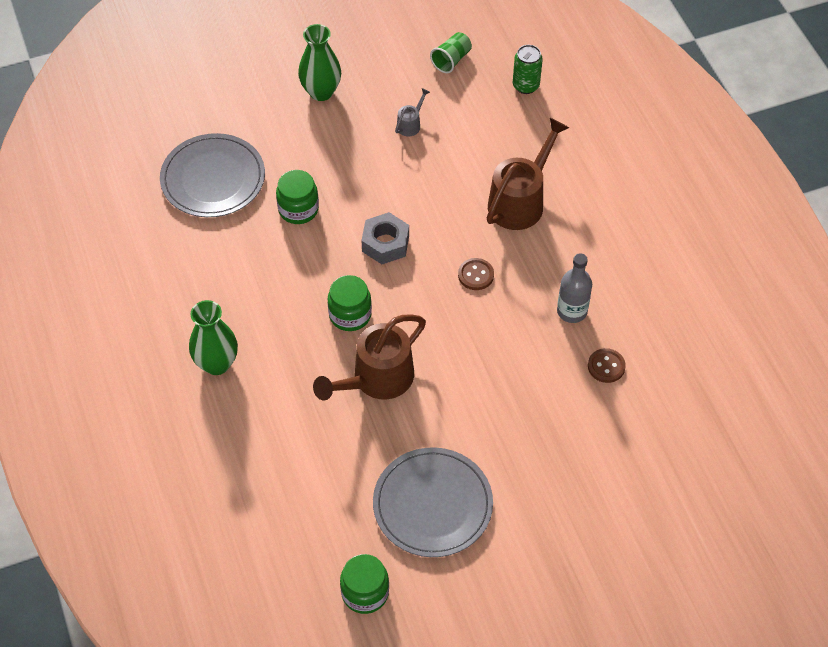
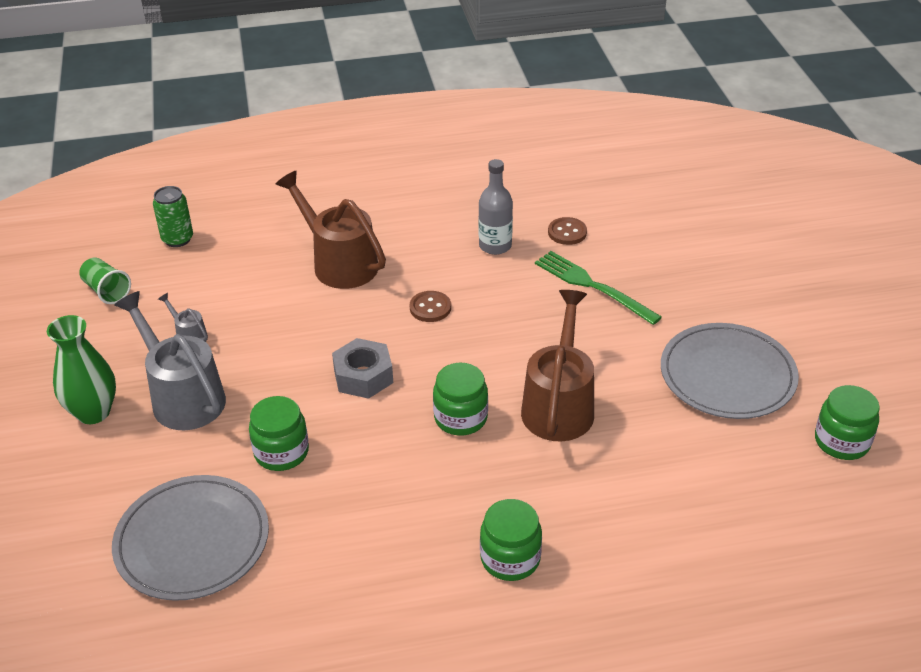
camera: 80 degrees left, 15 degrees down
(217, 363) = (510, 558): green vase -> green jar
(345, 137) = (182, 396): none -> grey watering can
(376, 380) = (559, 404): brown watering can -> brown watering can turned 135 degrees counterclockwise
(531, 393) = (592, 286): none -> green fork

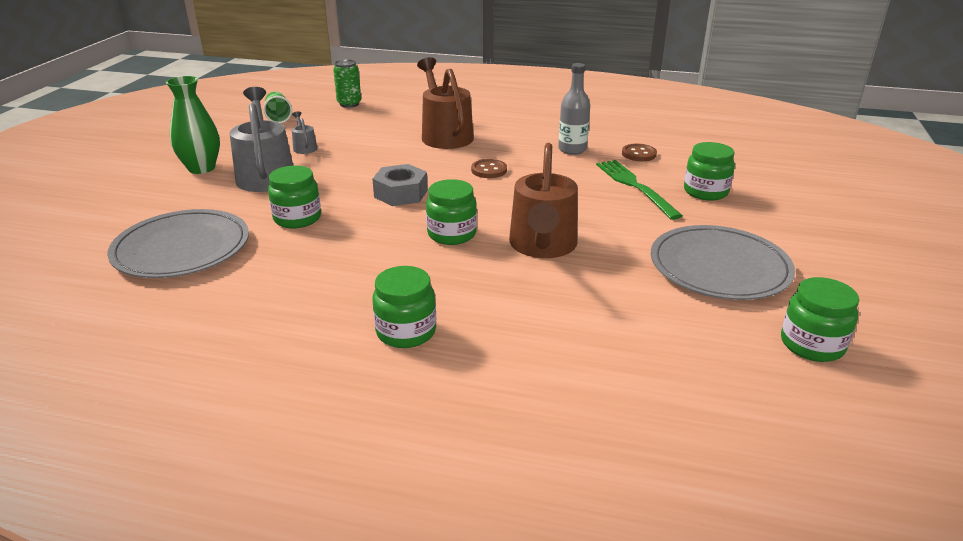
camera: 25 degrees right, 10 degrees down
(559, 404) = (542, 246): brown watering can -> brown watering can turned 150 degrees clockwise
(662, 272) = (705, 192): none -> green jar

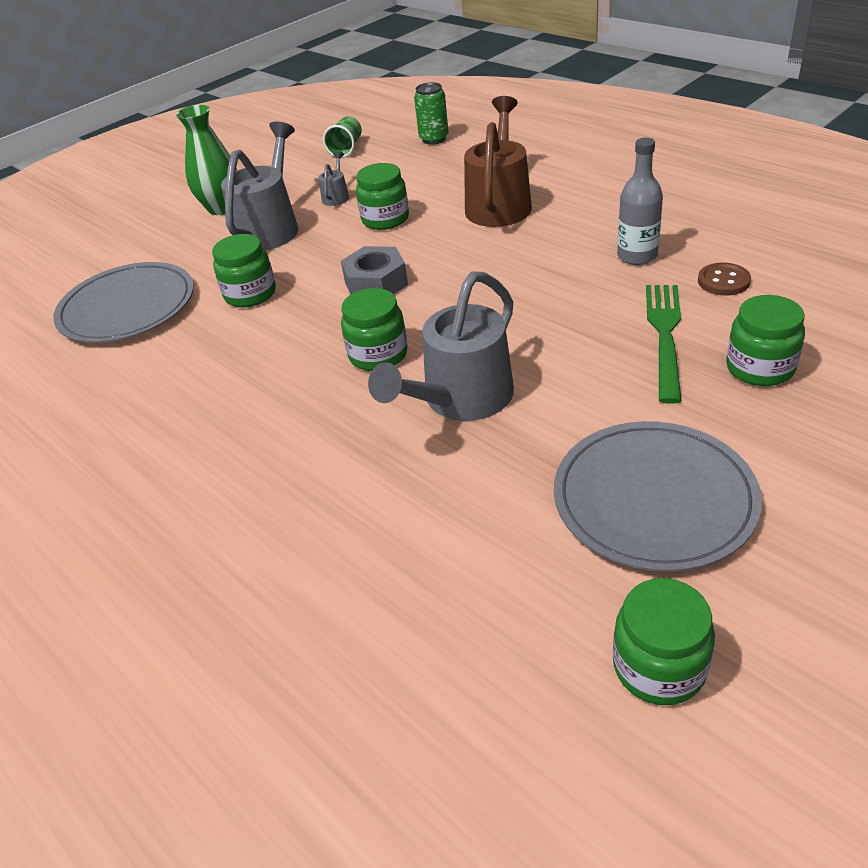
camera: 35 degrees right, 10 degrees up
(406, 332) = (222, 472): green jar -> green jar (385, 219)
(489, 170) = (502, 269): brown button -> none
(542, 246) = (460, 400): brown watering can -> grey watering can

